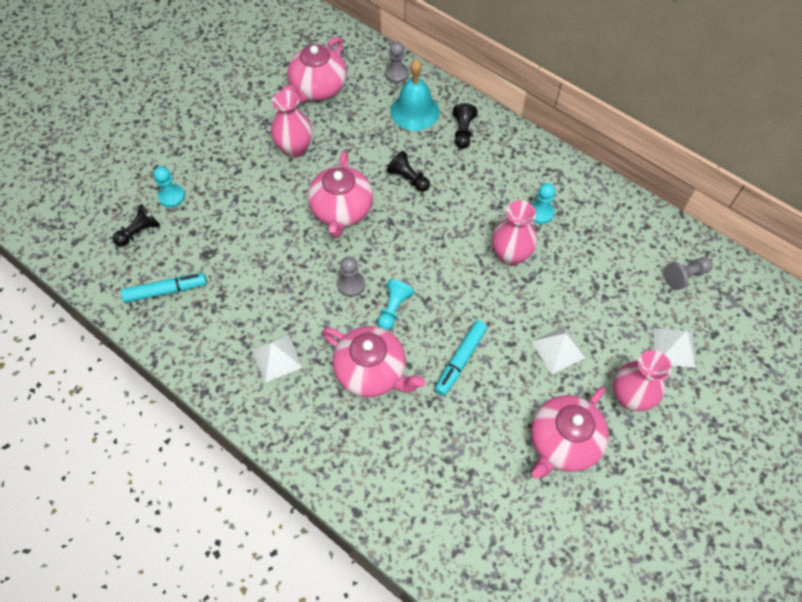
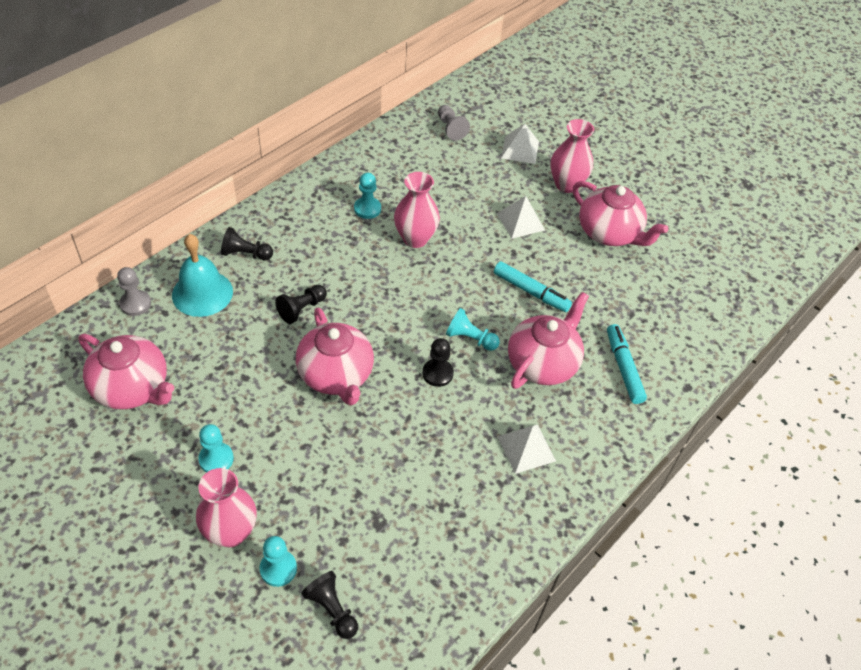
camera: 90 degrees left, 10 degrees down
(166, 291) = (430, 570): turquoise marker -> turquoise marker (623, 368)
(259, 147) = (216, 459): none -> turquoise pawn
(295, 149) = (229, 419): pink vase -> pink vase (231, 532)
(341, 211) = (336, 375): pink teapot -> pink teapot turned 60 degrees clockwise
(351, 284) = (437, 373): grey pawn -> black pawn

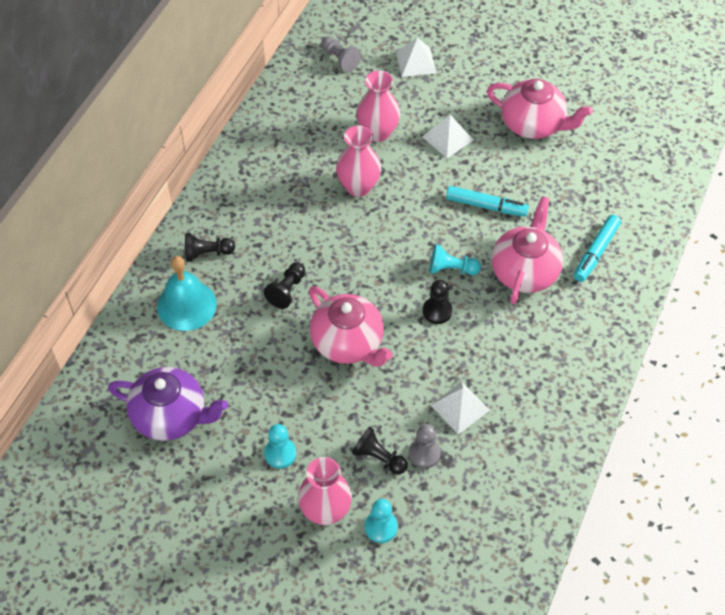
camera: 15 degrees left, 5 degrees up
(132, 388) = (171, 416): pink teapot -> purple teapot
(135, 304) = (129, 336): grey pawn -> grey pawn (424, 453)
(332, 609) = (441, 544): black pawn -> black pawn (378, 457)
(367, 209) = (299, 170): turquoise pawn -> none
(526, 448) = (542, 353): white pyramid -> white pyramid (459, 407)
(566, 184) = (474, 86): pink vase -> pink vase (378, 132)
(623, 368) = (595, 252): turquoise marker -> turquoise marker turned 120 degrees counterclockwise

